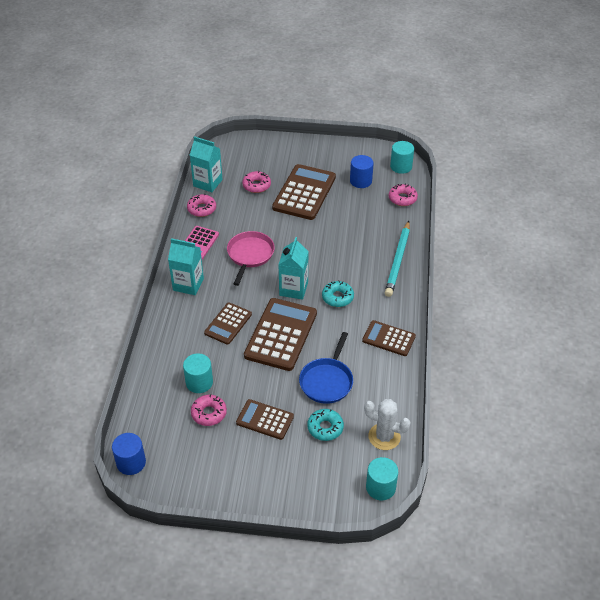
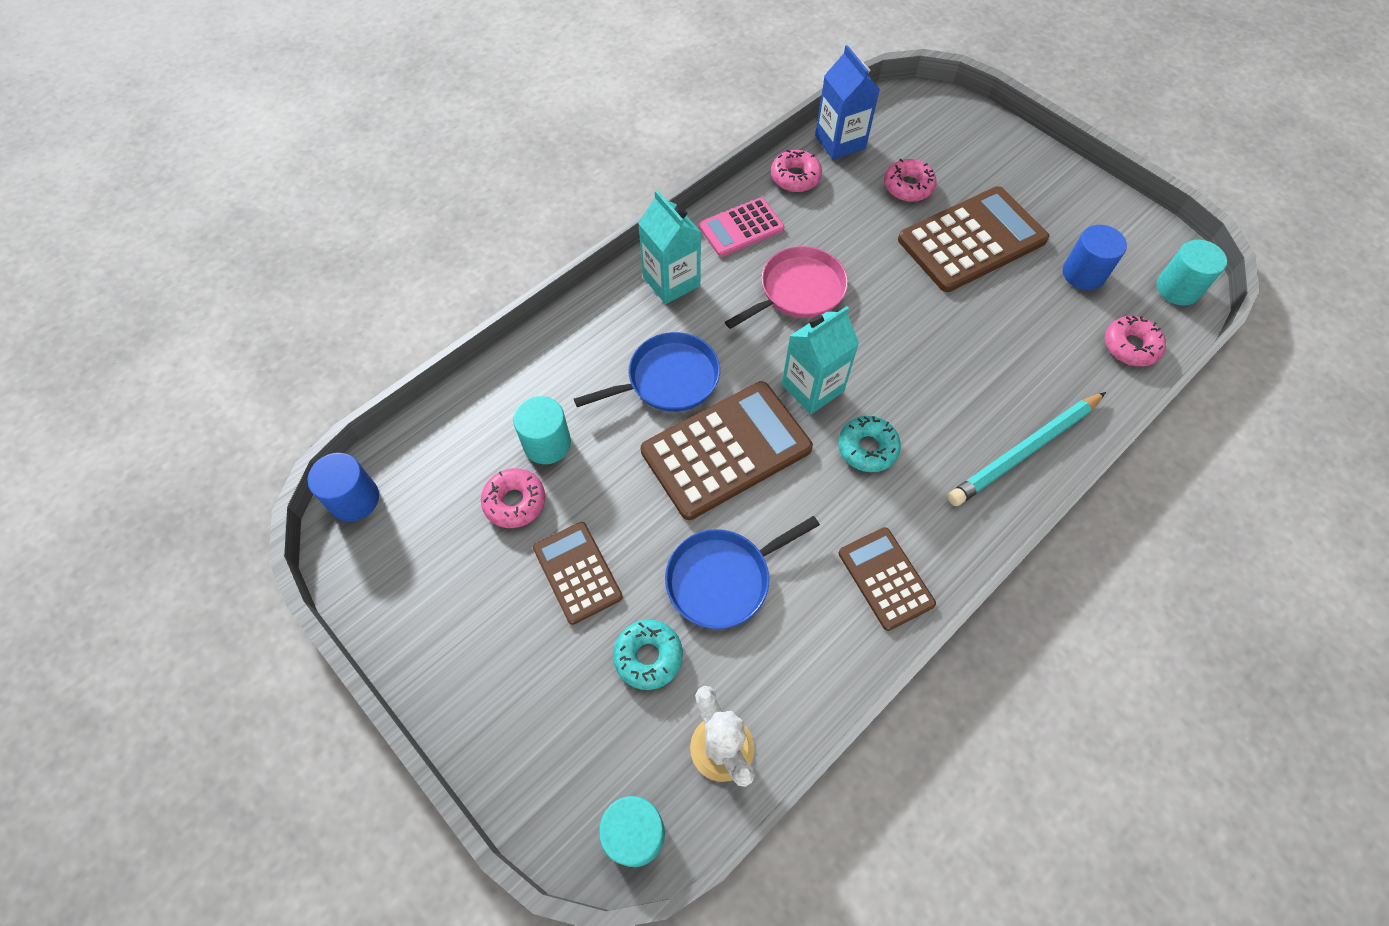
camera: 40 degrees right, 15 degrees up
(208, 183) = (840, 142): turquoise carton -> blue carton
(228, 324) = (668, 379): brown calculator -> blue pan

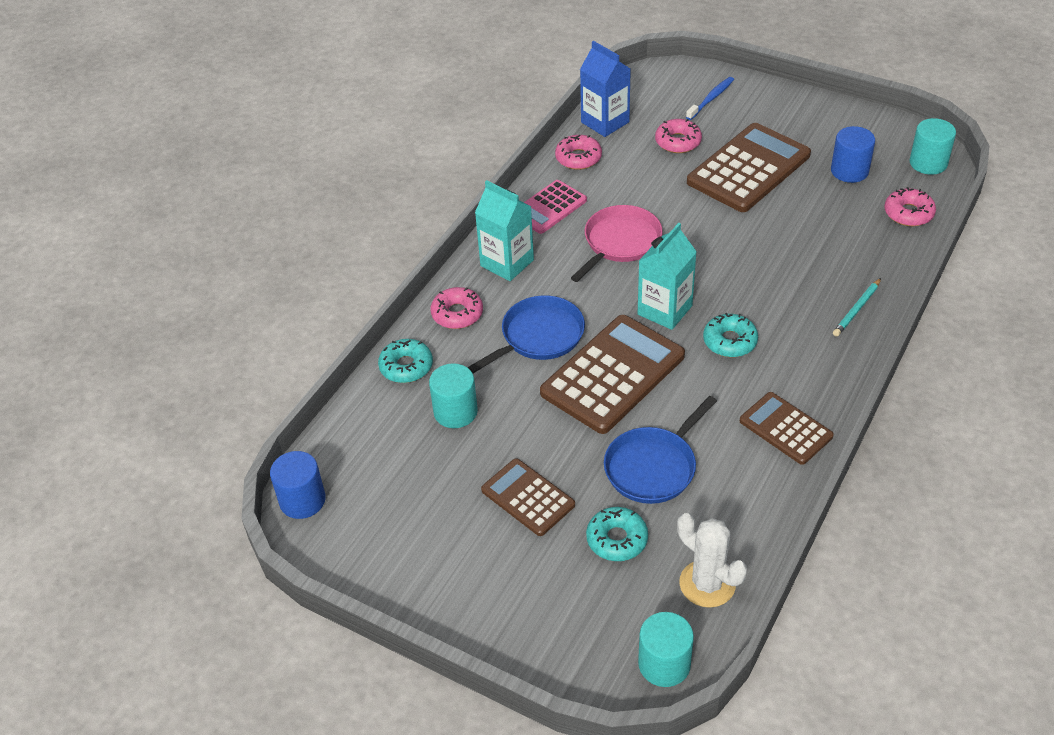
camera: 15 degrees left, 15 degrees down
(515, 502) = (448, 462): pink donut -> pink donut (457, 314)
(520, 374) = (406, 366): none -> turquoise donut
(964, 144) = (711, 99): none -> blue toothbrush
(1024, 451) = (856, 309): turquoise pencil -> turquoise pencil, size x0.52

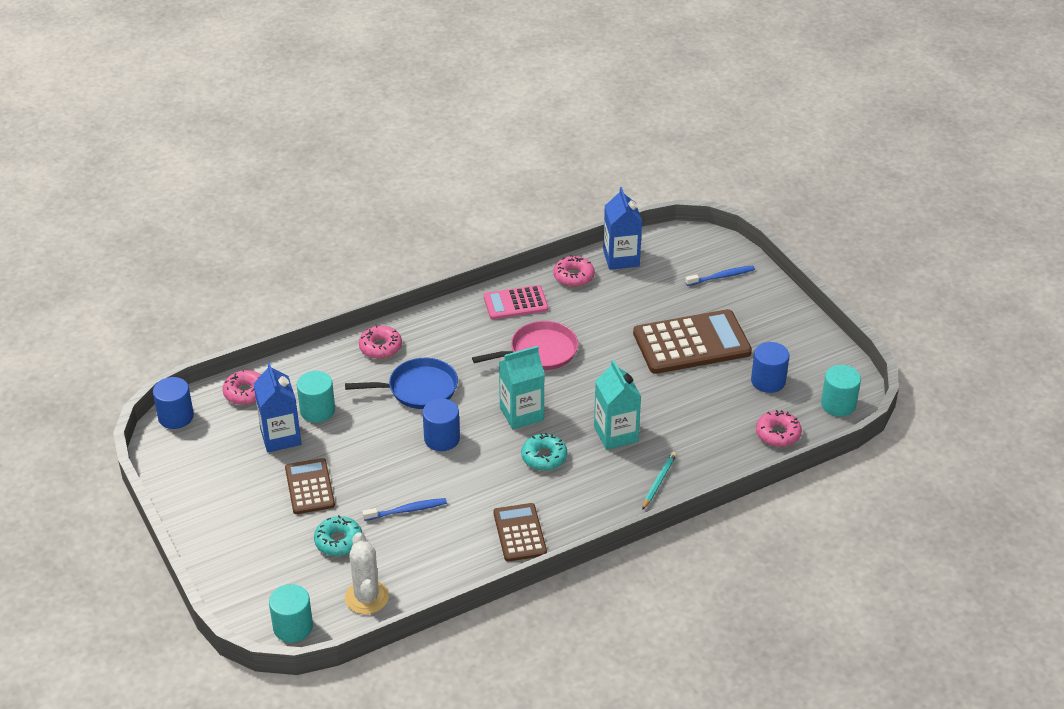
camera: 30 degrees right, 5 degrees down
(406, 366) = (315, 365): turquoise donut -> none
(443, 460) = (280, 437): none -> blue carton
(507, 263) = (447, 328): turquoise carton -> turquoise carton (616, 434)
(613, 374) = (442, 439): brown calculator -> blue cylinder
(653, 467) = (406, 510): blue pan -> blue toothbrush
(678, 142) = (660, 298): pink donut -> pink donut (245, 392)
(856, 309) = (659, 481): turquoise pencil -> turquoise pencil turned 135 degrees clockwise

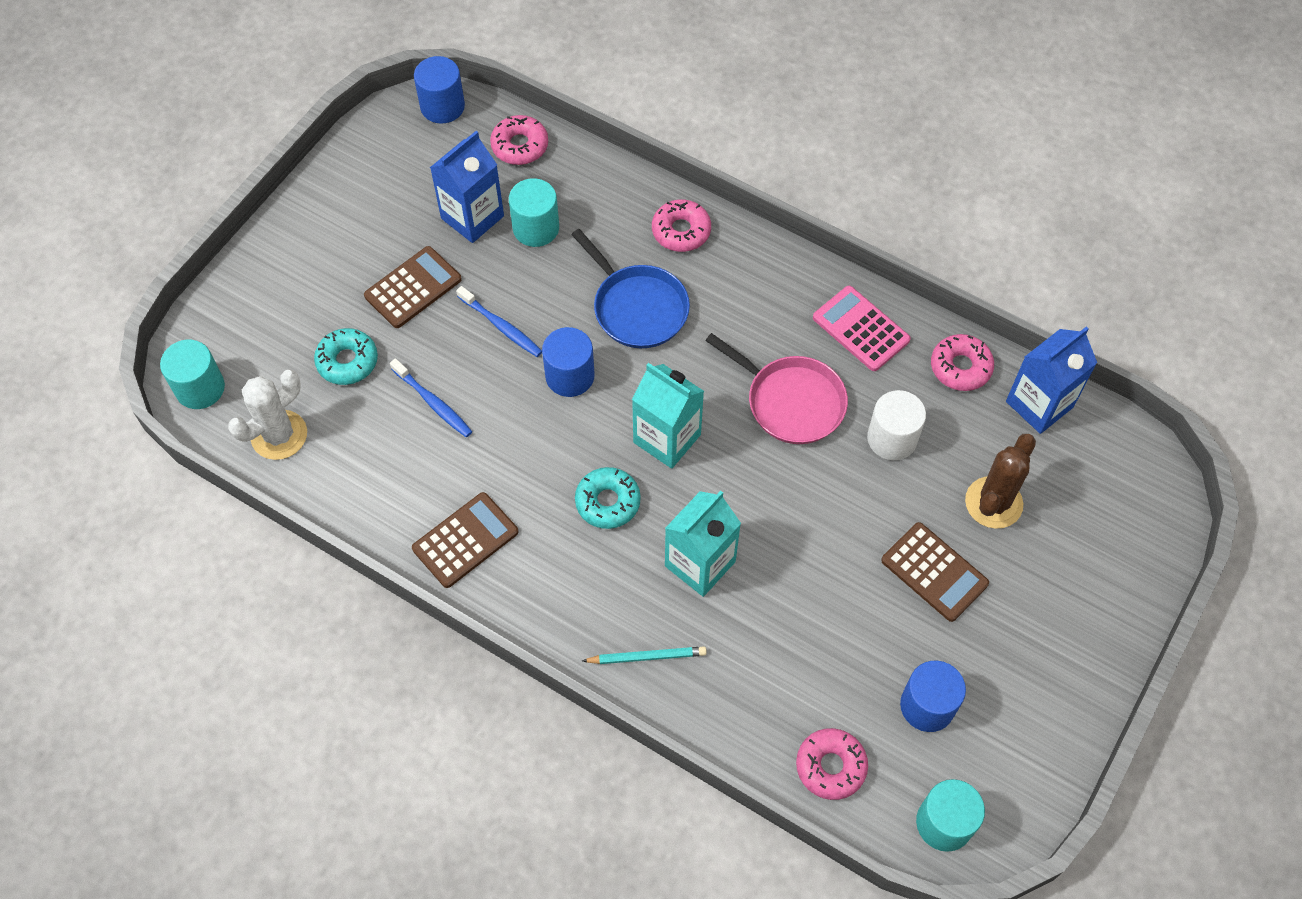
camera: 60 degrees right, 20 degrees up
(597, 322) = (892, 438): none -> white cylinder
(667, 302) = (993, 503): none -> brown cactus
(691, 343) = (934, 572): brown calculator -> brown calculator, size x0.58
(721, 276) = (1098, 545): blue toothbrush -> blue toothbrush (501, 326)

